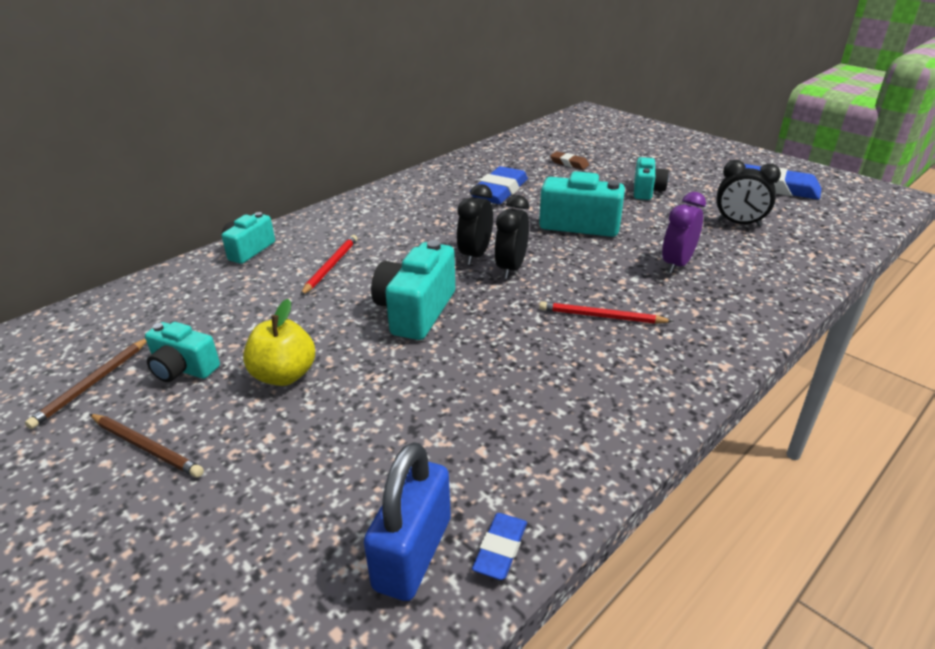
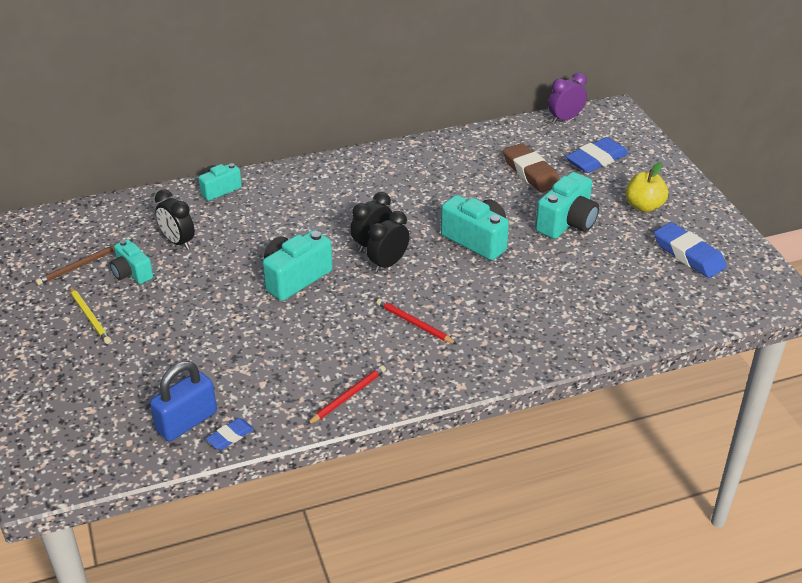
camera: 25 degrees right, 5 degrees up
(146, 447) = (90, 317): brown pencil -> yellow pencil
(284, 375) = (185, 297): yellow apple -> yellow apple (644, 206)
(330, 266) = (265, 222): red pencil -> red pencil (348, 396)
(499, 191) = (443, 186): blue eraser -> blue eraser (596, 160)
(569, 163) = (531, 172): brown eraser -> brown eraser, size x1.89
(646, 191) = (567, 223): turquoise camera -> turquoise camera, size x1.58
(676, 264) = (514, 300): purple clock -> purple clock (565, 119)
(739, 223) = (607, 280): black clock -> black clock (178, 242)

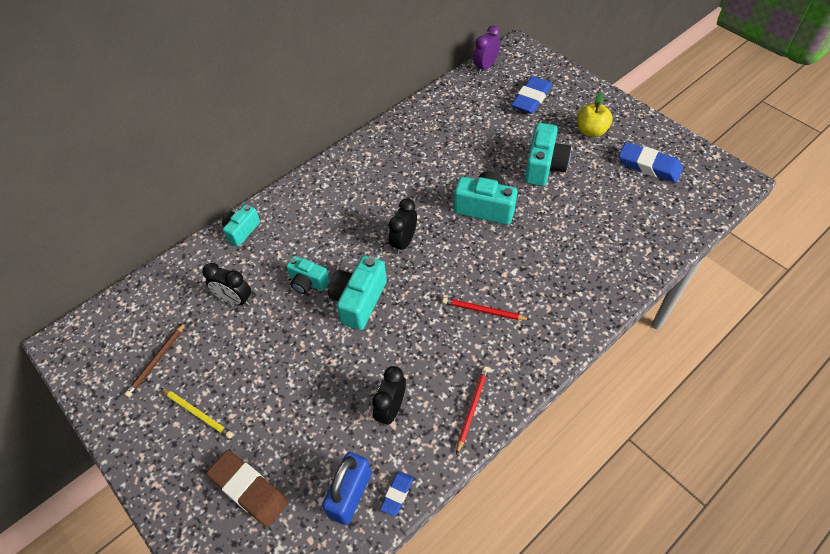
camera: 20 degrees left, 15 degrees up
(132, 273) = (211, 349): turquoise camera -> turquoise camera (308, 282)
(388, 264) = (428, 257): black clock -> black clock (391, 409)
(531, 172) = (489, 127): brown eraser -> brown eraser (249, 489)

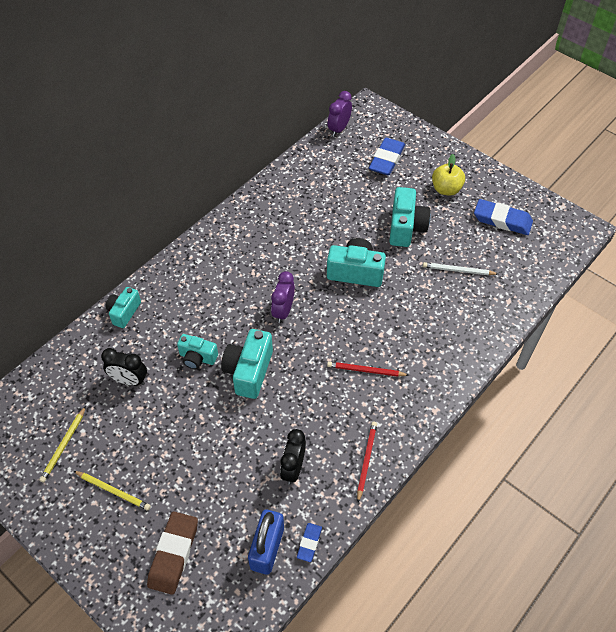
camera: 10 degrees left, 0 degrees up
(157, 361) = (64, 445): brown pencil -> yellow pencil
(249, 489) = (174, 554): brown eraser -> brown eraser turned 75 degrees clockwise
(404, 242) = (283, 311): black clock -> purple clock
(596, 214) = (458, 270): none -> white pencil

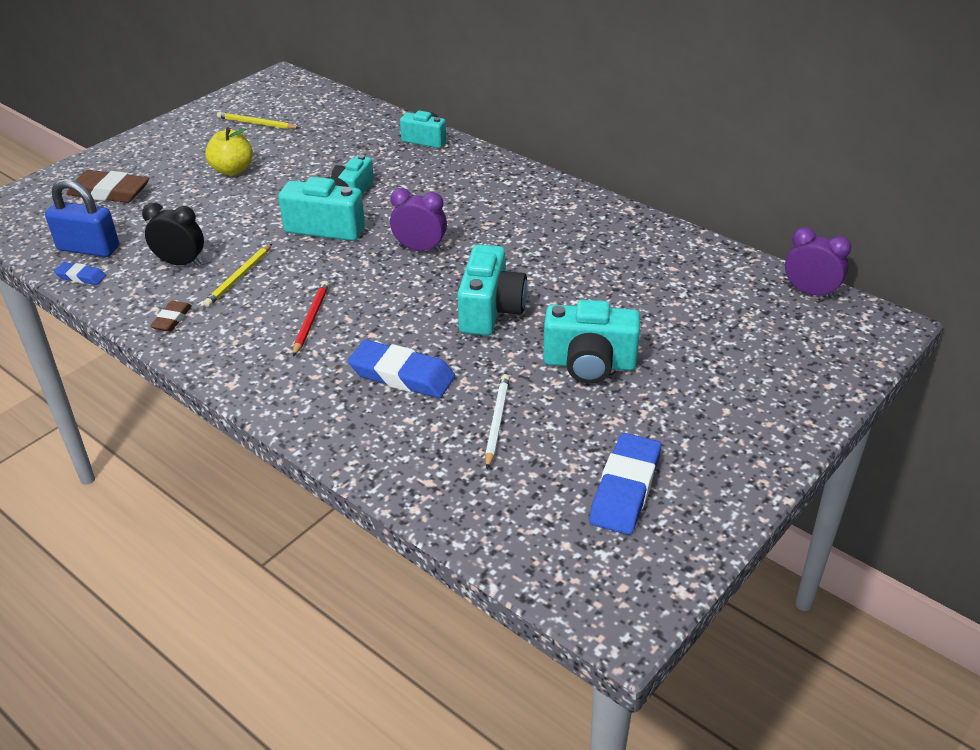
camera: 90 degrees right, 15 degrees down
(113, 491) = (195, 154): yellow pencil -> yellow pencil (239, 277)
(129, 380) = (329, 151): black clock -> none
(366, 460) = (172, 319): red pencil -> brown eraser
(386, 159) = (750, 345): blue eraser -> blue eraser (402, 375)
(446, 189) = (692, 416): yellow apple -> yellow apple (232, 170)

